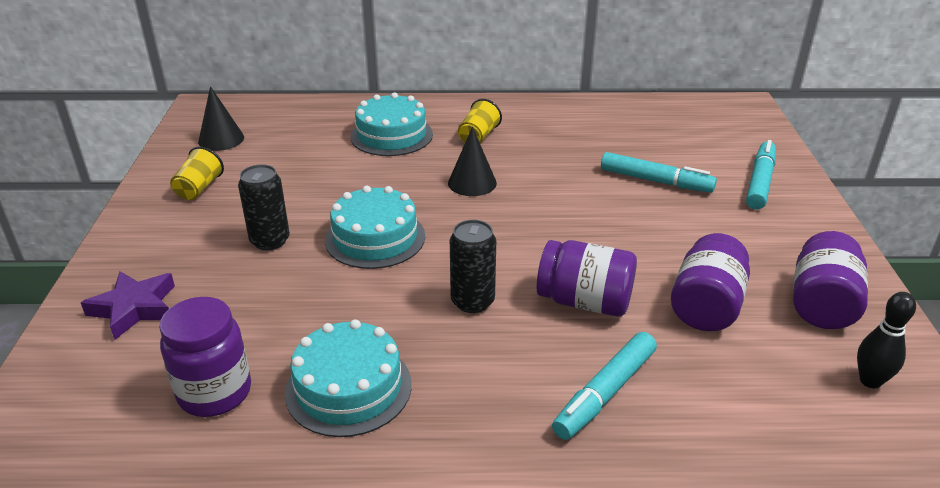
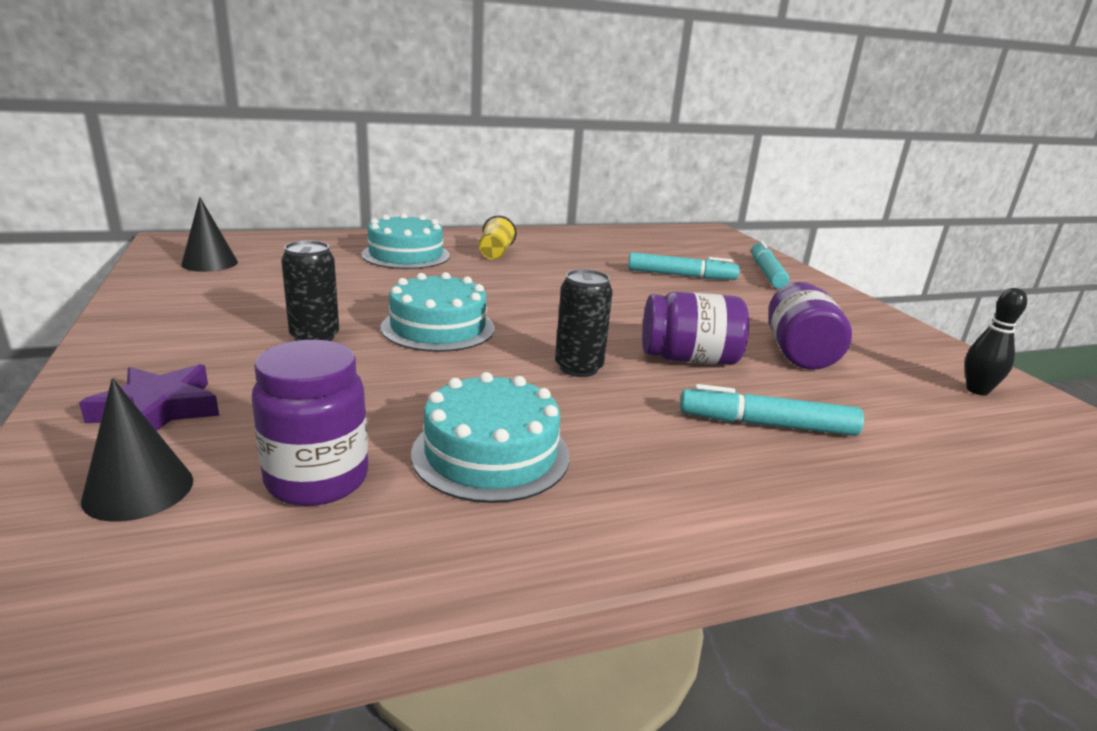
camera: 20 degrees left, 10 degrees down
(199, 188) = (200, 301): yellow cup -> none
(472, 183) = (512, 283): black cone -> black cone (138, 490)
(605, 392) = (768, 425): turquoise marker -> turquoise marker turned 75 degrees clockwise
(821, 304) = (888, 344): purple jar -> none

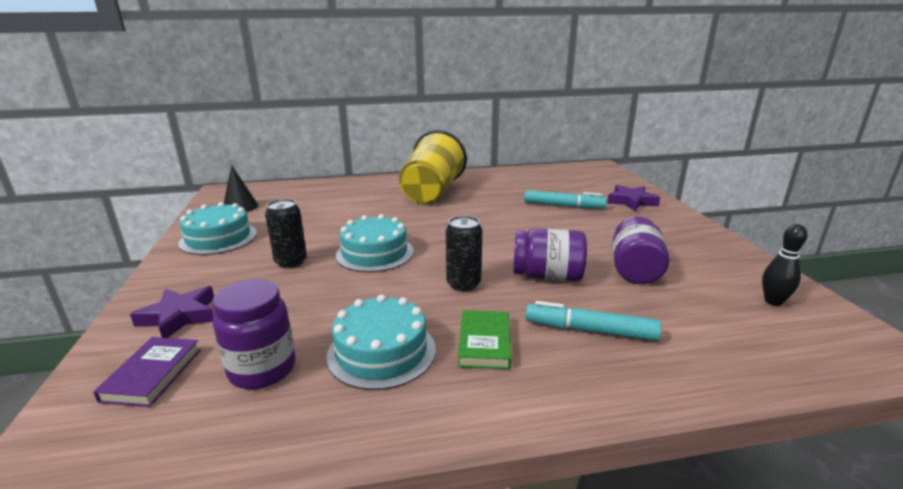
camera: 10 degrees right, 0 degrees up
(138, 490) = (153, 374): black cone -> purple book
(406, 255) = (369, 196): turquoise cake -> turquoise cake (218, 238)
(495, 253) = (432, 192): yellow cup -> yellow cup, size x2.33
(632, 440) = (484, 343): none -> green book
(766, 273) = (631, 201): turquoise marker -> purple star

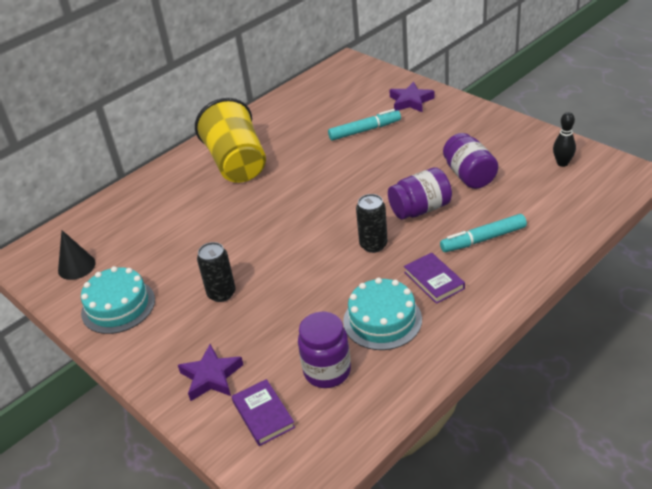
camera: 30 degrees left, 15 degrees up
(375, 253) = (276, 251): turquoise cake -> none
(484, 343) = (434, 280): green book -> purple book

